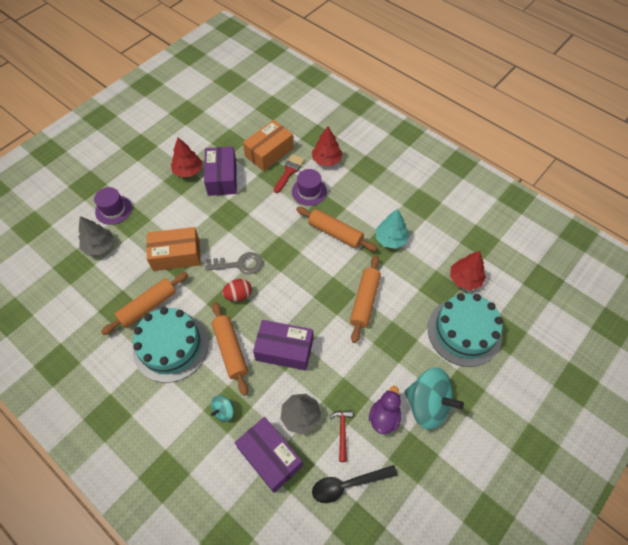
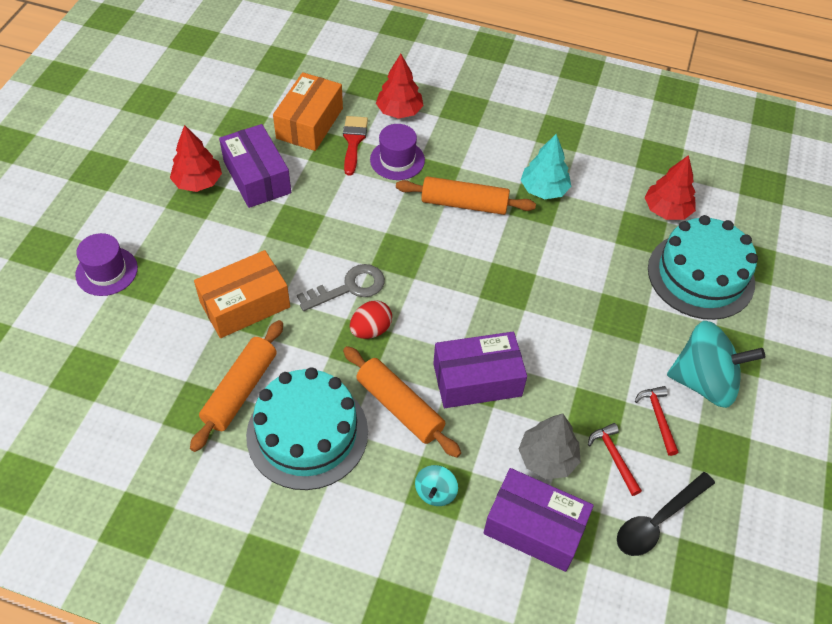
camera: 25 degrees left, 5 degrees down
(99, 246) = (112, 330): grey tree -> none
(365, 301) = (553, 280): orange rolling pin -> none
(384, 417) = (658, 417): purple duck -> red hammer

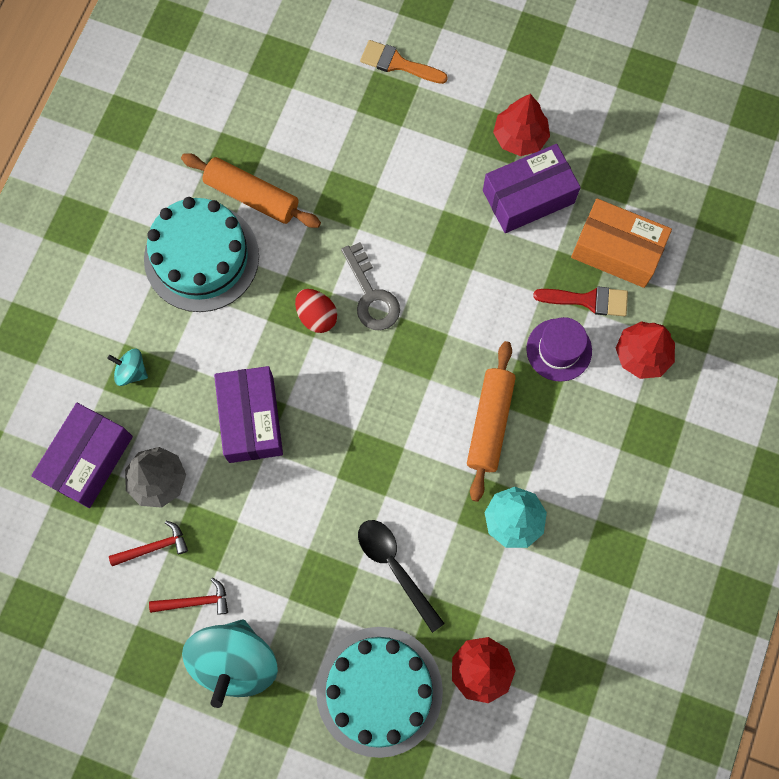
camera: 95 degrees right, 20 degrees up
(106, 271) = (397, 63): purple hat -> orange brush
(245, 304) = (352, 194): orange box -> none
(399, 407) = (224, 342): orange rolling pin -> none
(657, 520) = (83, 579): black spoon -> black spoon (395, 567)

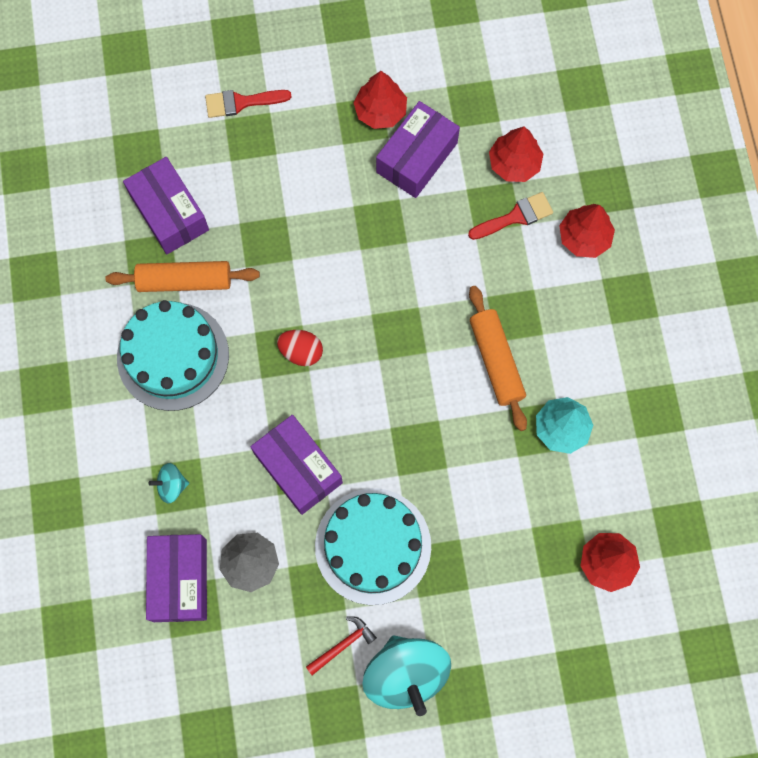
camera: 30 degrees left, 0 degrees up
(153, 547) = (280, 620): red hammer -> none
(275, 128) = (169, 213): none -> purple box
(371, 295) = (336, 309): grey key -> none
(379, 691) = (536, 628): turquoise cake -> turquoise cake (373, 546)
(395, 567) = (489, 521): black spoon -> none
(397, 63) = (241, 102): orange brush -> red brush
(559, 350) = (516, 270): purple hat -> none
(616, 250) = (514, 163): orange box -> red tree

